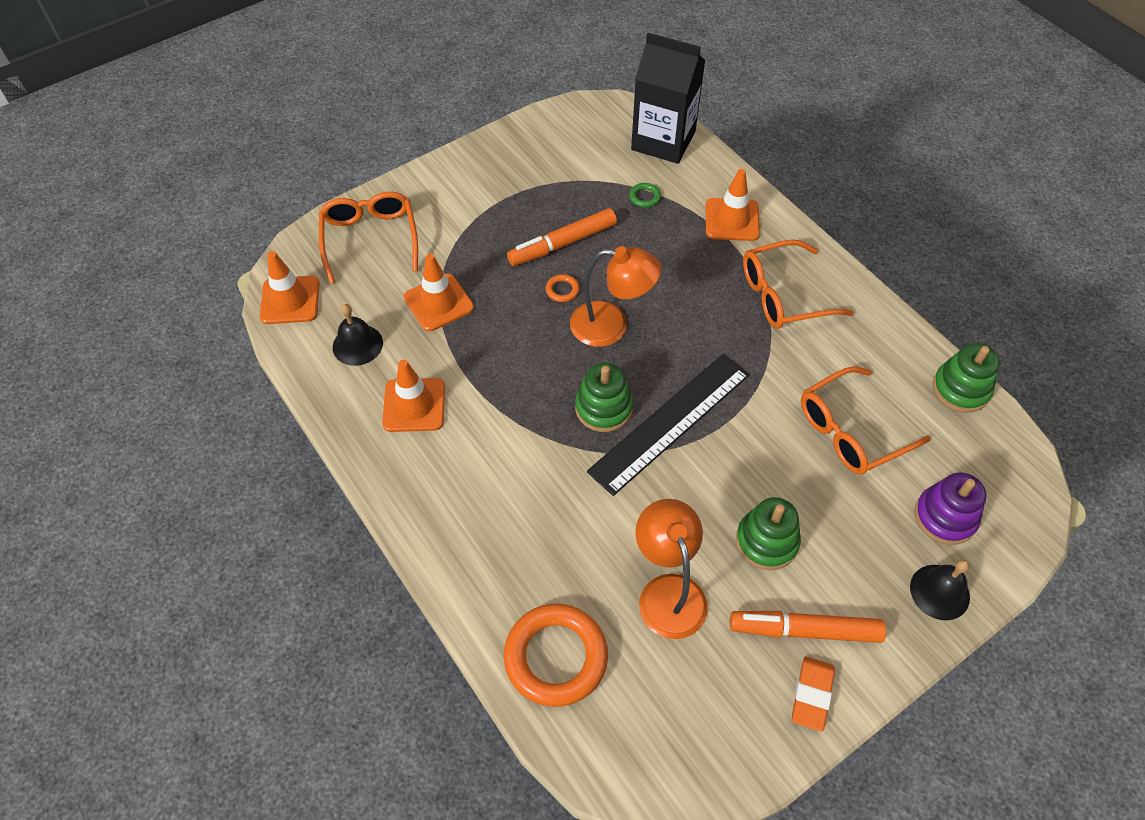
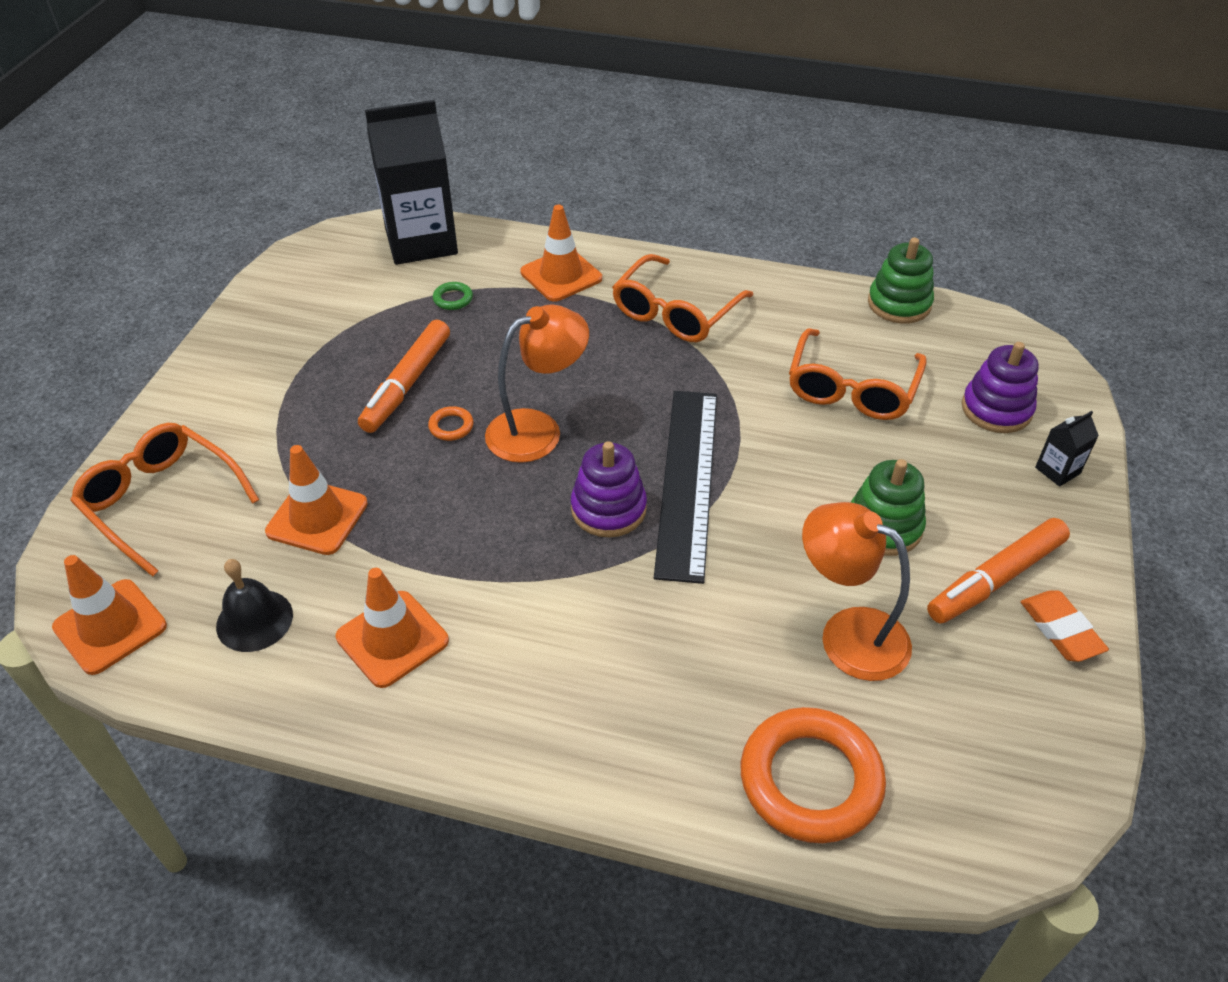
camera: 40 degrees left, 10 degrees down
(603, 408) = (608, 509): green stacking toy -> purple stacking toy
(939, 592) = (1057, 470): black bell -> black carton

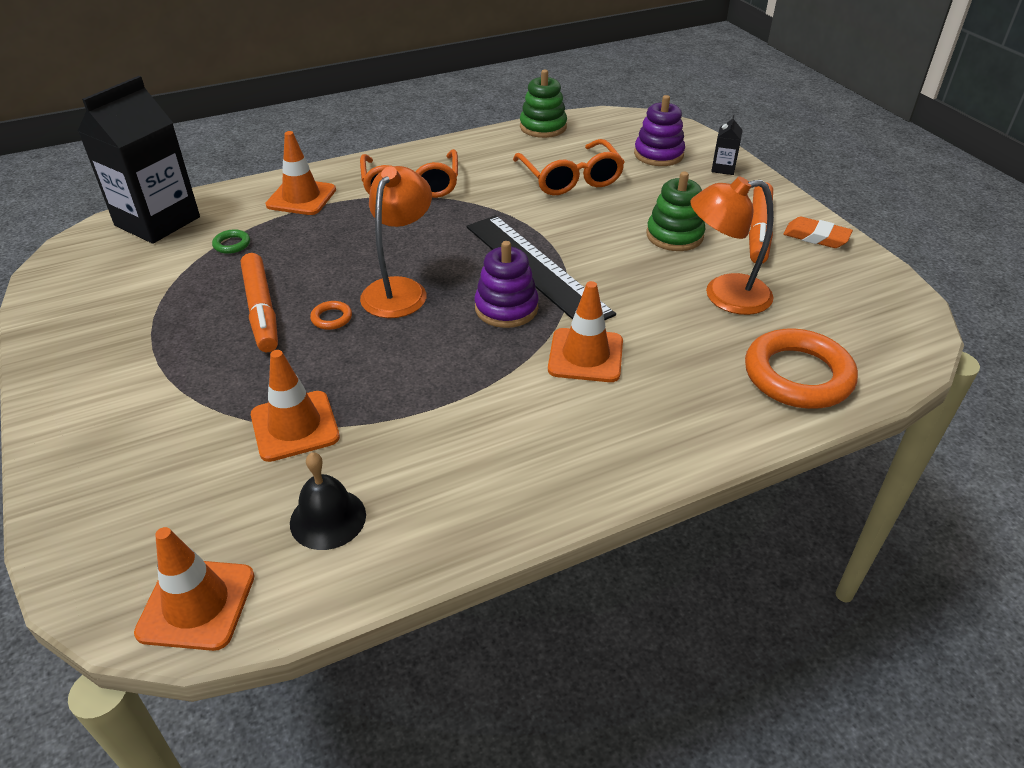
camera: 40 degrees left, 5 degrees down
(161, 501) = (131, 492): orange glasses -> none
(392, 639) = (454, 463): orange traffic cone -> orange traffic cone (585, 355)

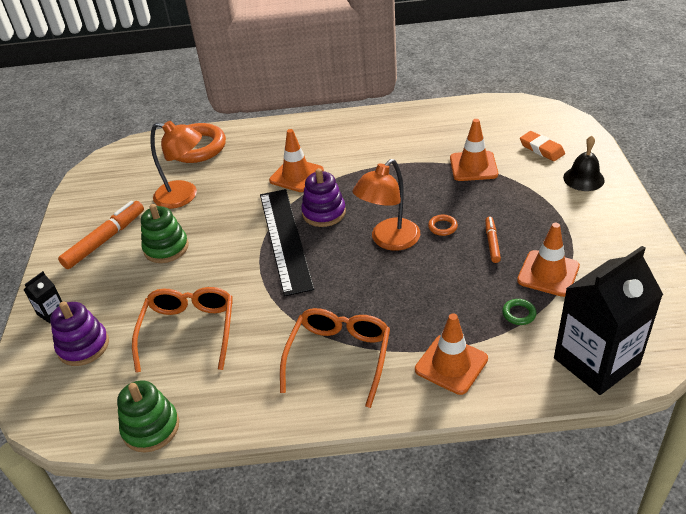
camera: 155 degrees left, 0 degrees up
(196, 604) = (519, 109): orange traffic cone -> orange traffic cone (548, 273)
(262, 310) = (492, 242): orange marker -> orange marker, size x0.57
(328, 518) = (461, 127): black bell -> black bell (583, 178)
(816, 237) = (76, 227): orange eraser -> orange eraser (541, 149)

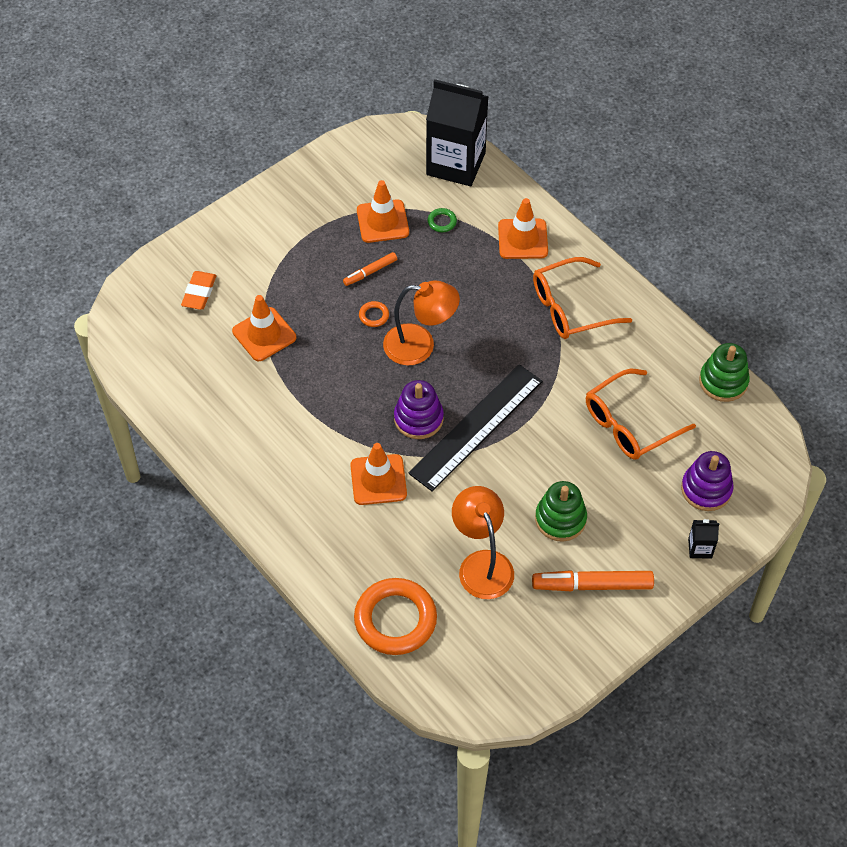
camera: 130 degrees left, 15 degrees up
(583, 178) = (231, 244): black bell -> none

